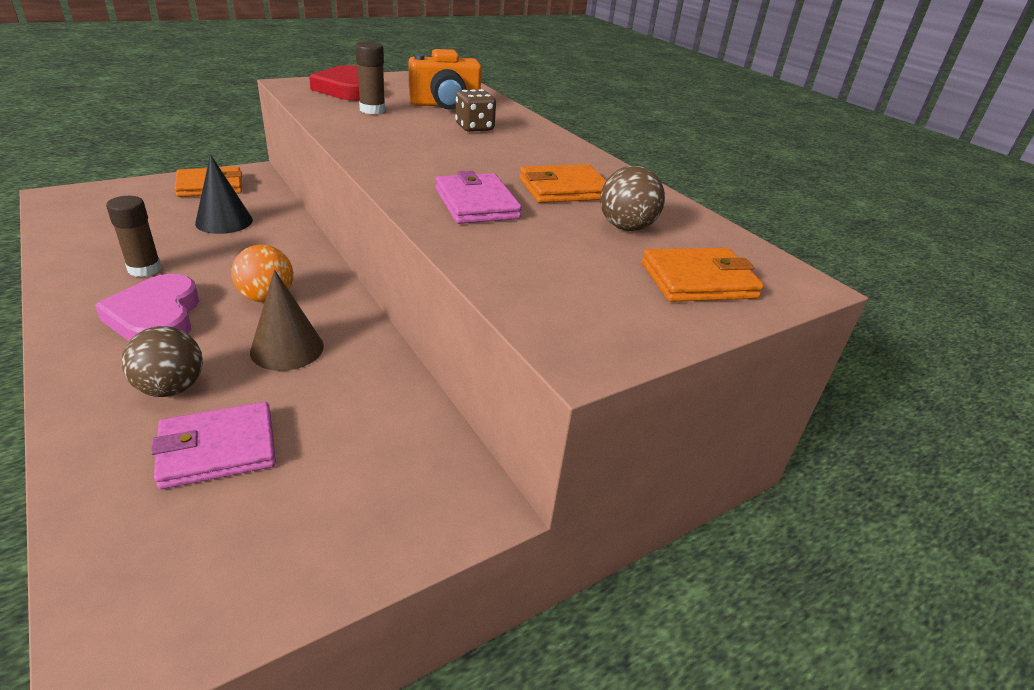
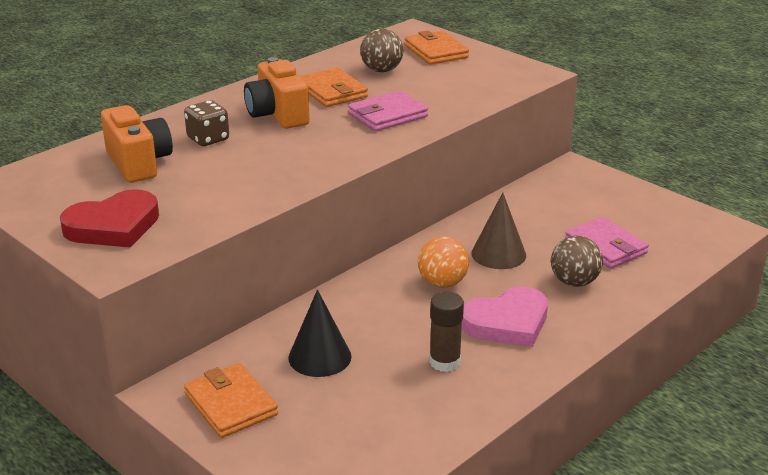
camera: 100 degrees left, 5 degrees down
(372, 110) = (188, 195): brown glue stick -> none
(513, 157) = (277, 114): none -> orange camera

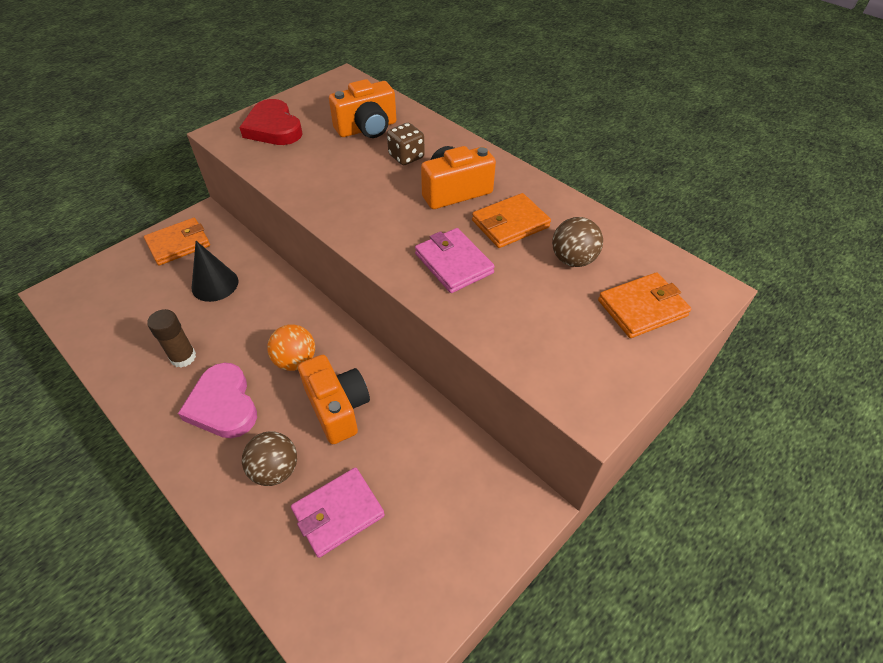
camera: 90 degrees right, 20 degrees up
(498, 254) = (337, 408): brown cone -> orange camera

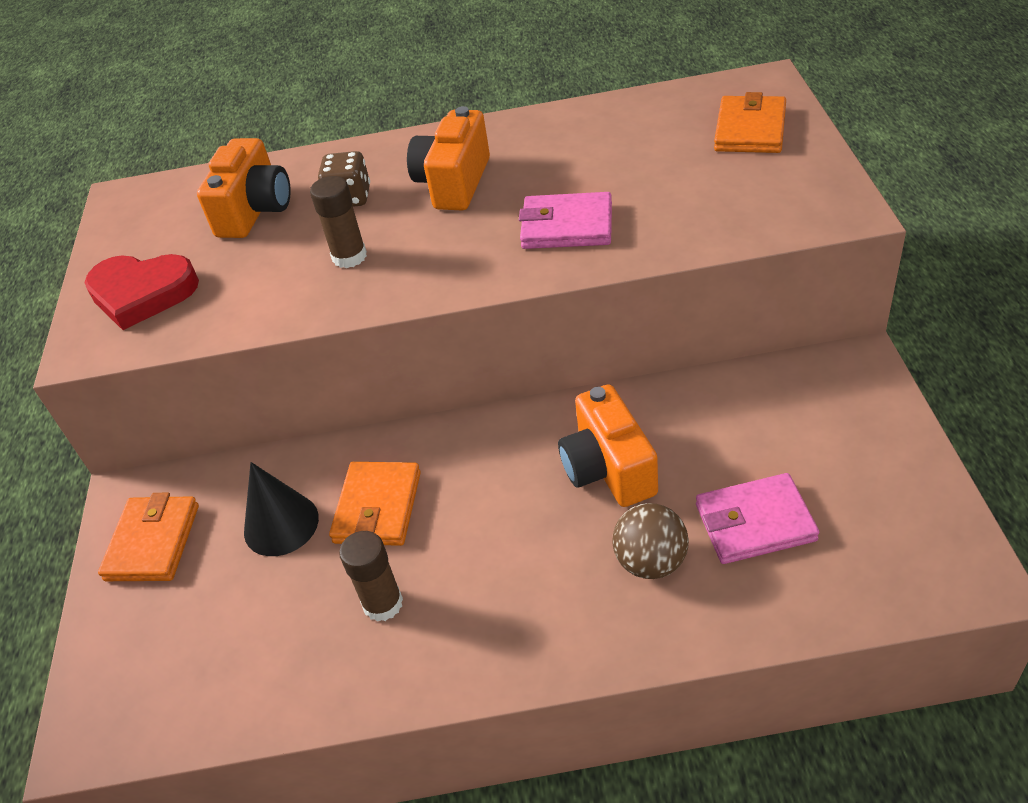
camera: 45 degrees left, 5 degrees down
(223, 405) = (506, 583): pink heart -> none
(295, 361) = (500, 483): orange ball -> none
(337, 408) = (608, 469): orange camera -> orange camera turned 120 degrees counterclockwise
(338, 513) = (755, 523): pink wallet -> pink wallet turned 75 degrees clockwise
(355, 185) = (349, 257): none -> brown glue stick
(510, 224) = (550, 164): orange wallet -> orange wallet (378, 507)
(572, 260) = (646, 144): brown ball -> none

